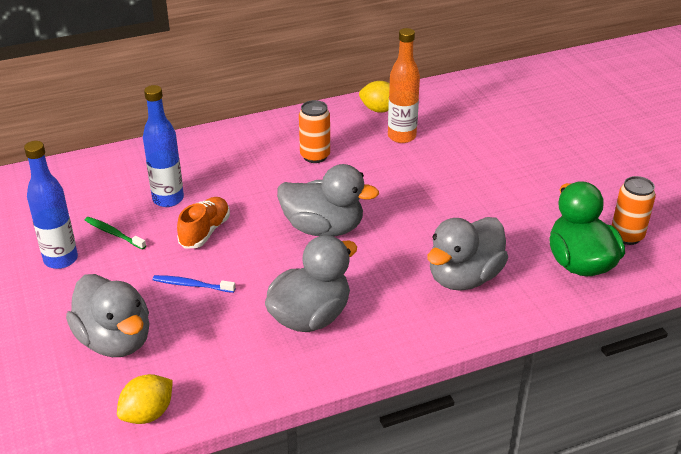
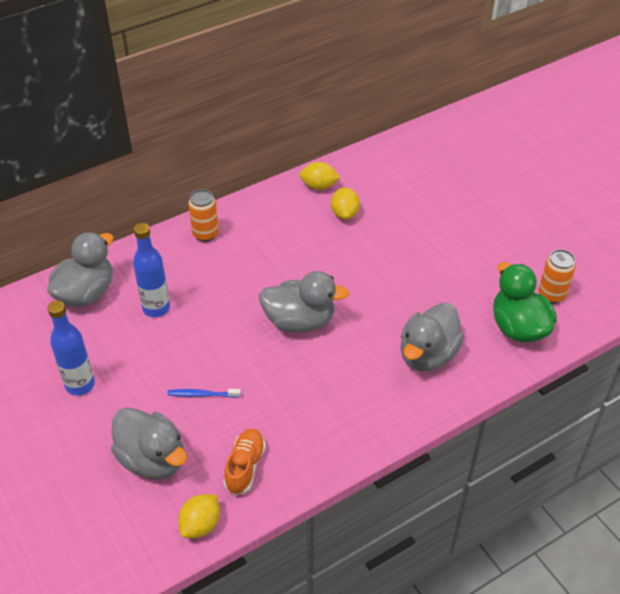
camera: 10 degrees left, 10 degrees up
(113, 233) = (118, 351): green toothbrush -> none
(205, 232) = (198, 338): orange shoe -> orange shoe (245, 467)
(310, 317) = (310, 412): grey duck -> grey duck (86, 293)
(315, 156) = (274, 244): orange can -> orange can (205, 234)
(401, 136) = (344, 214): orange bottle -> yellow lemon

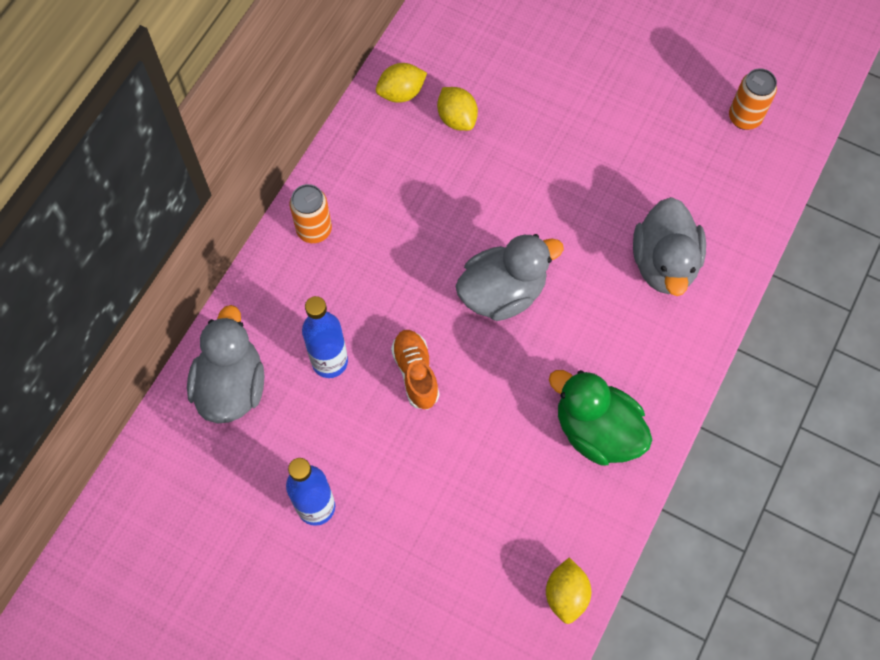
camera: 30 degrees left, 20 degrees up
(153, 459) = (463, 550): grey duck -> none
(202, 394) = (461, 443): blue toothbrush -> none
(245, 467) = (565, 503): orange shoe -> orange shoe (415, 373)
(518, 327) = (734, 178): green duck -> green duck (596, 430)

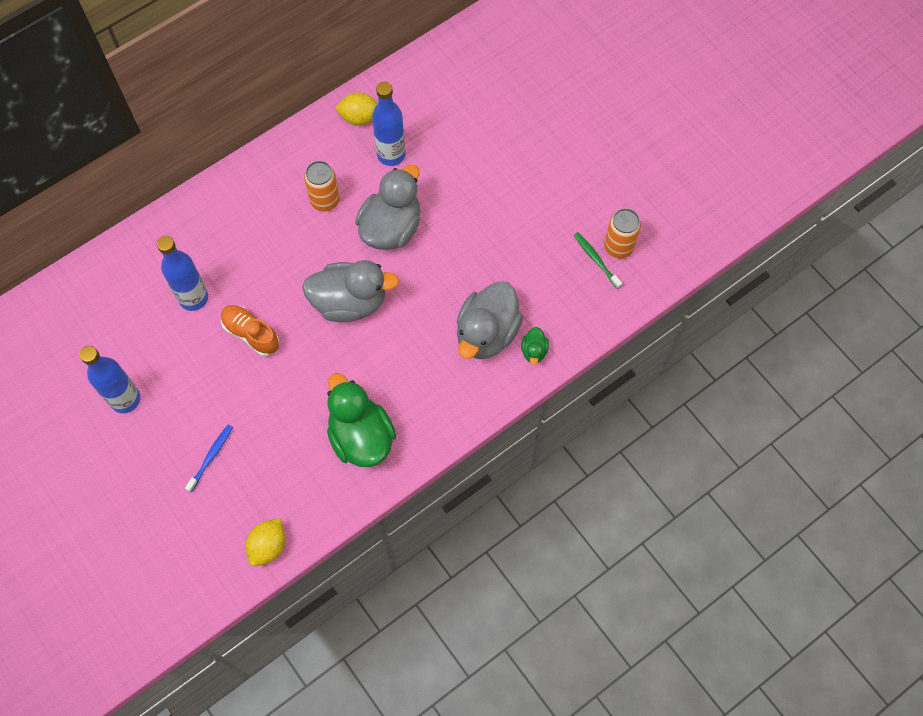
camera: 25 degrees right, 0 degrees up
(231, 386) = (114, 284): grey duck -> grey duck (391, 228)
(314, 230) = (237, 195): orange can -> orange can (325, 201)
(415, 373) = (251, 334): orange shoe -> orange shoe turned 60 degrees counterclockwise
(448, 526) = (211, 457): none -> blue toothbrush
(457, 118) = (391, 155): yellow lemon -> blue bottle
(722, 260) = (534, 351): none -> green duck
(729, 140) = (596, 259): none -> green toothbrush

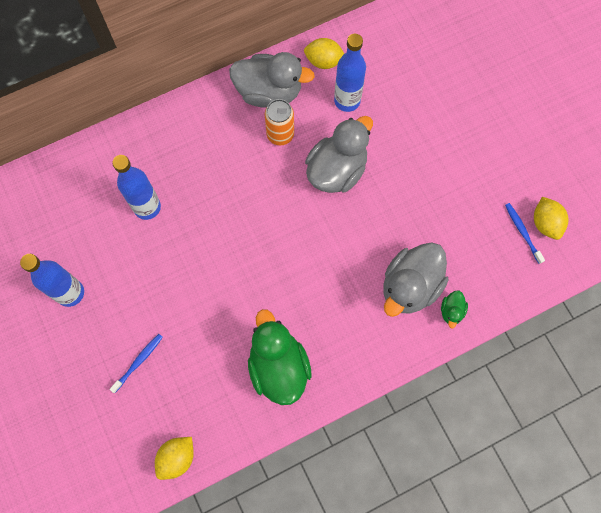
camera: 10 degrees right, 5 degrees up
(251, 334) = (193, 250): orange shoe -> none
(350, 302) = (288, 235): grey duck -> grey duck (269, 92)
(596, 259) = (522, 232): green toothbrush -> blue toothbrush
(618, 247) = (545, 223): orange can -> yellow lemon

